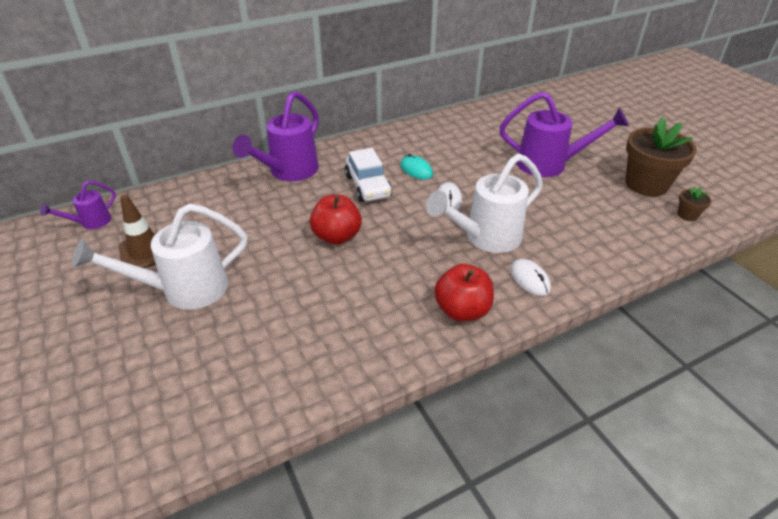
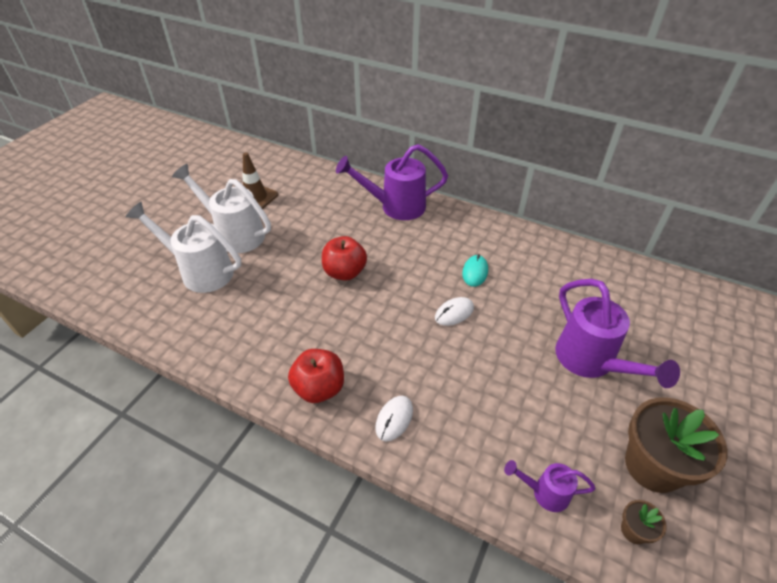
camera: 55 degrees right, 5 degrees up
(91, 222) = (263, 161): purple watering can -> purple watering can (545, 492)
(368, 186) = (422, 256): white car -> none
(486, 238) = (424, 362): white watering can -> white watering can (200, 271)

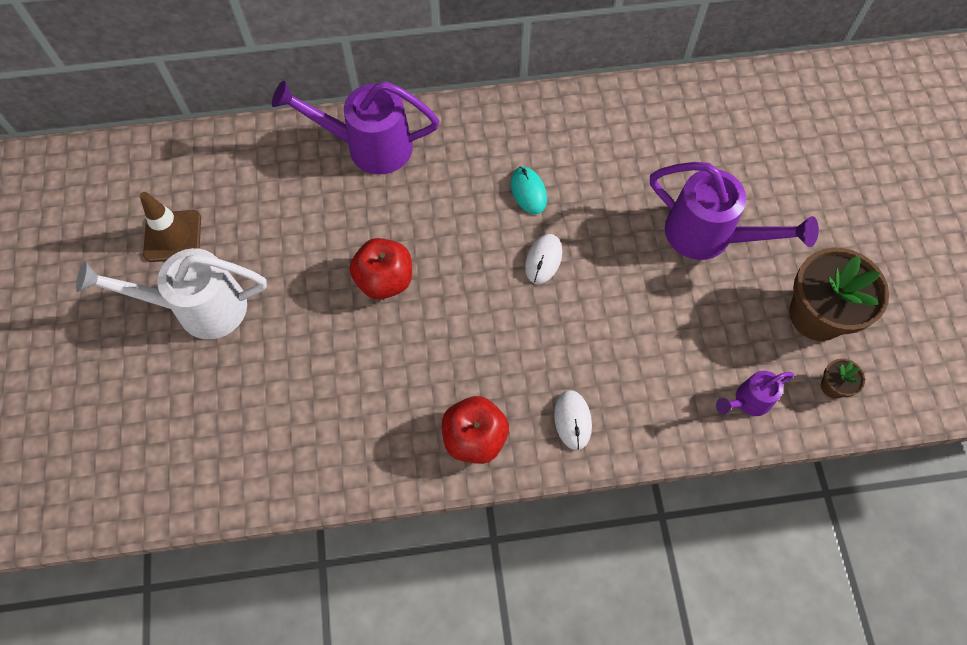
camera: 35 degrees left, 20 degrees up
(200, 271) = (207, 387): white watering can -> none
(396, 206) = (369, 146): purple watering can -> purple watering can turned 45 degrees clockwise

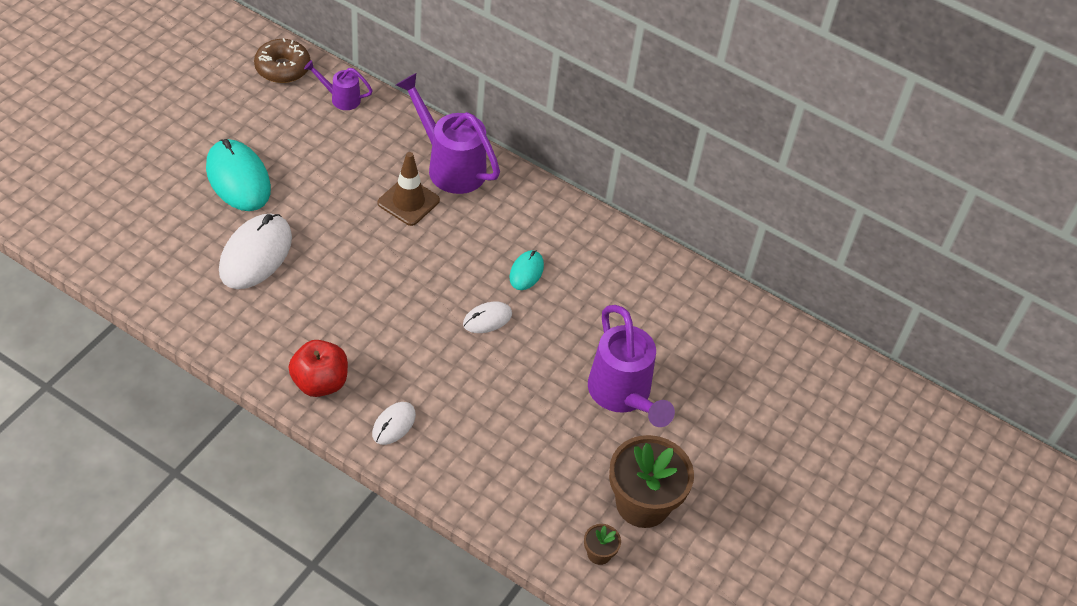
camera: 35 degrees right, 15 degrees down
(126, 169) = (282, 68): none -> brown donut
(173, 236) = (268, 126): brown traffic cone -> brown traffic cone (408, 202)
(199, 308) = (238, 178): white watering can -> turquoise mouse
(293, 367) = (256, 254): none -> white mouse
(385, 280) = (368, 250): red apple -> none
(748, 401) = (526, 511): purple watering can -> purple watering can (341, 98)

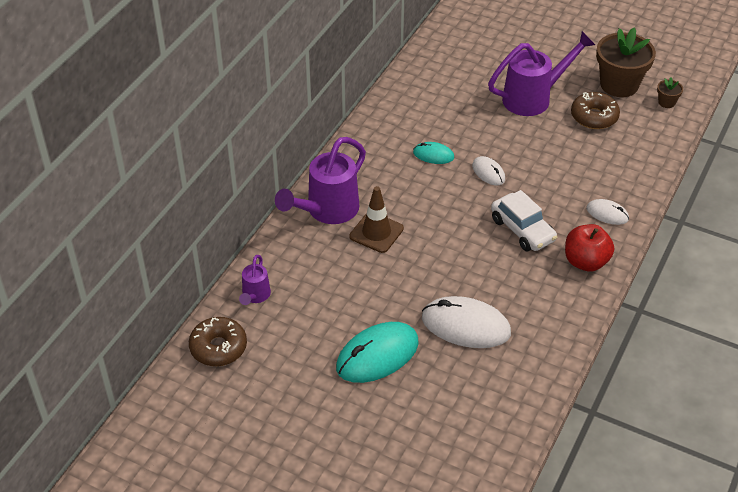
camera: 90 degrees left, 5 degrees down
(384, 333) = (522, 230): none -> white car
(577, 455) = (594, 117): none -> brown donut

